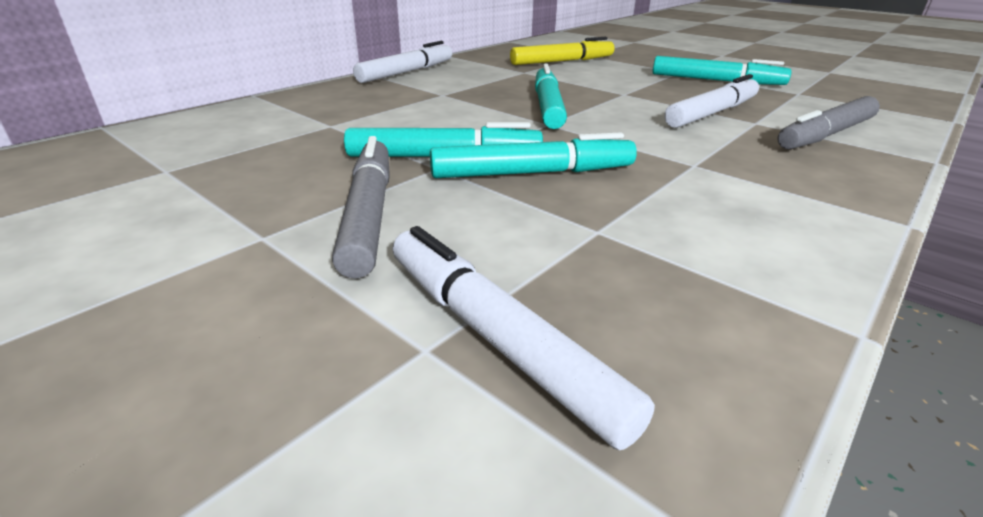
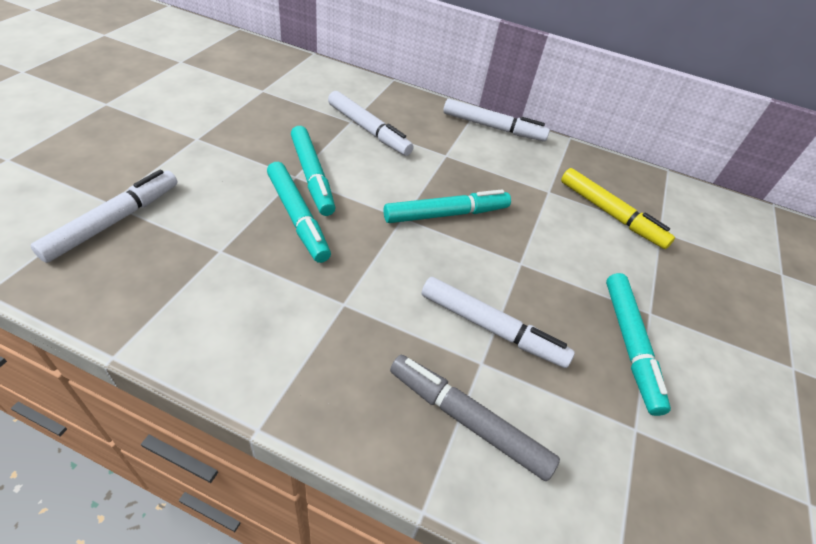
camera: 65 degrees right, 15 degrees up
(361, 118) = (368, 130): none -> white marker
(368, 214) = (225, 163): grey marker -> none

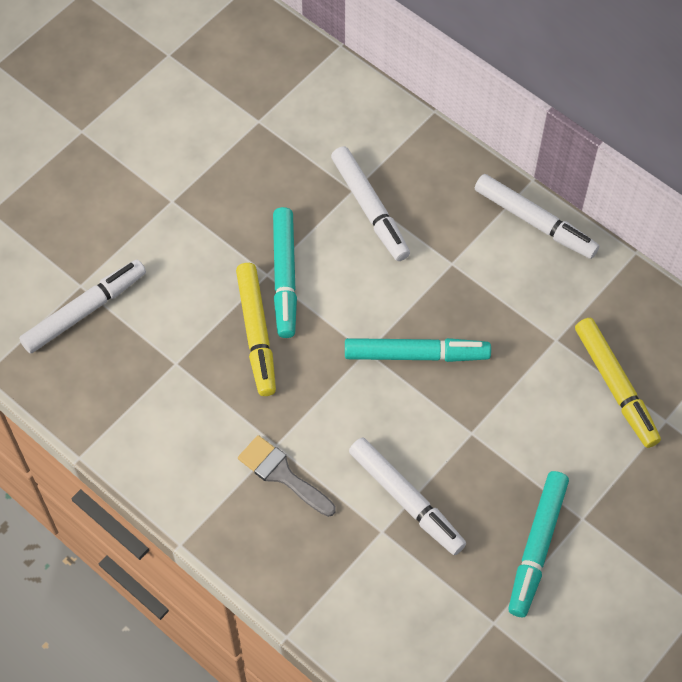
camera: 25 degrees right, 15 degrees up
(298, 217) = (257, 333): turquoise marker -> yellow marker
(359, 329) = (282, 474): none -> grey brush
(467, 420) = (347, 578): grey marker -> none

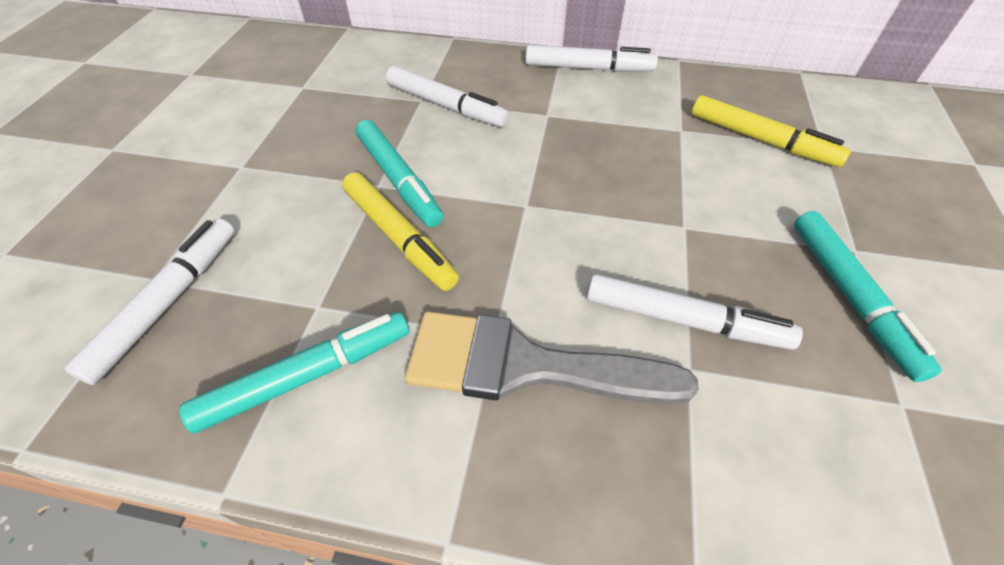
camera: 30 degrees left, 10 degrees down
(282, 474) = (525, 366): grey brush -> grey brush, size x1.76
(416, 354) = (575, 187): turquoise marker -> turquoise marker (307, 375)

